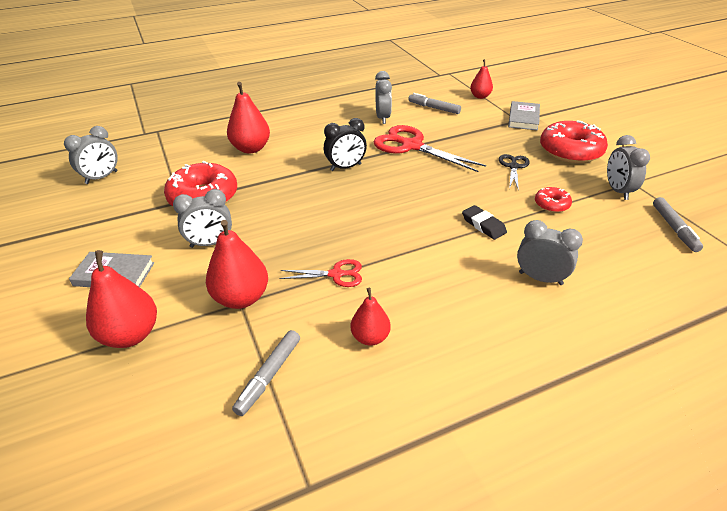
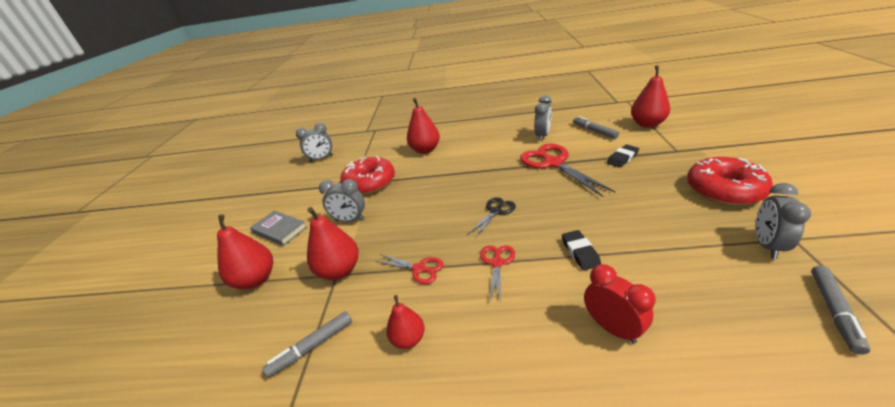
camera: 30 degrees right, 5 degrees down
(346, 167) = (485, 174): black clock -> none
(413, 251) = (497, 263): none -> red scissors
(475, 133) = (622, 158): none -> black eraser
(480, 96) = (647, 124): red pear -> red pear, size x1.63
(513, 167) = (646, 197): black scissors -> black scissors (495, 211)
(523, 118) = (684, 149): grey book -> none
(540, 278) = (612, 328): grey clock -> red clock
(551, 204) = (670, 245): red donut -> none

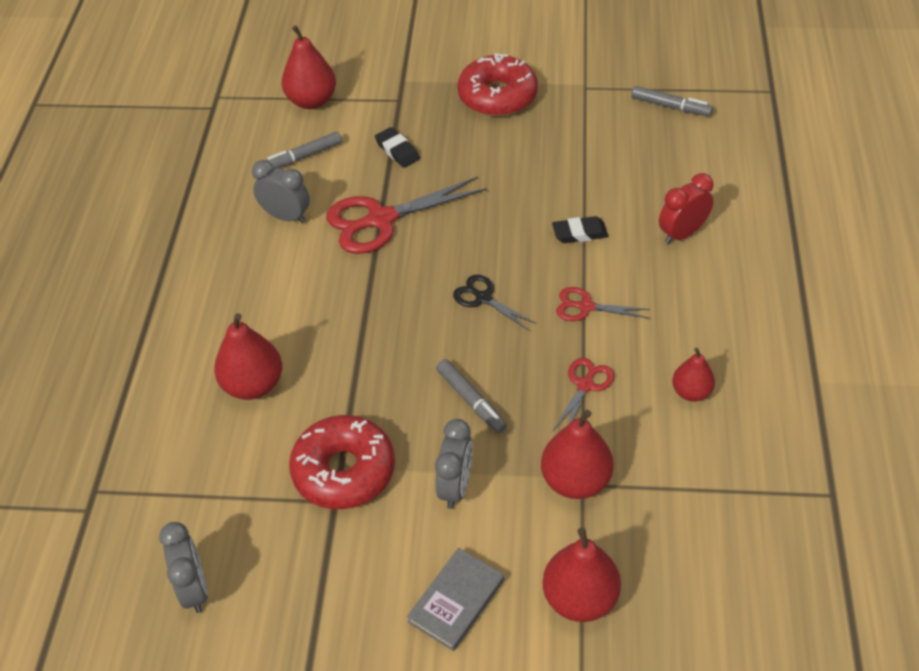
camera: 90 degrees left, 15 degrees up
(312, 347) = (700, 487): grey marker -> grey marker (471, 400)
(767, 245) = (591, 106): grey clock -> none

